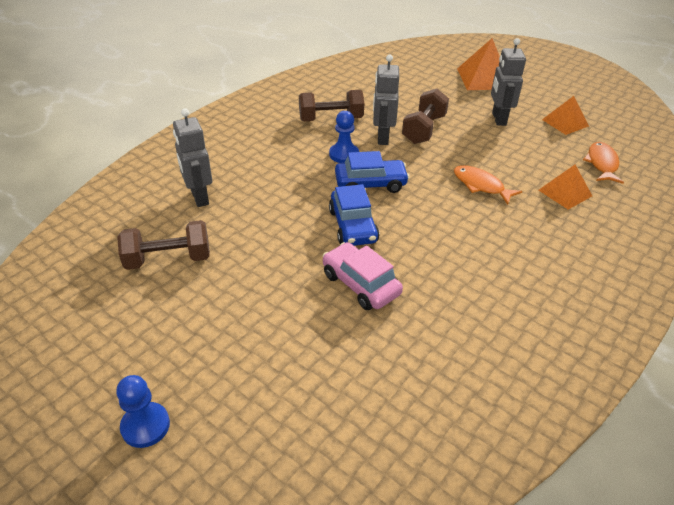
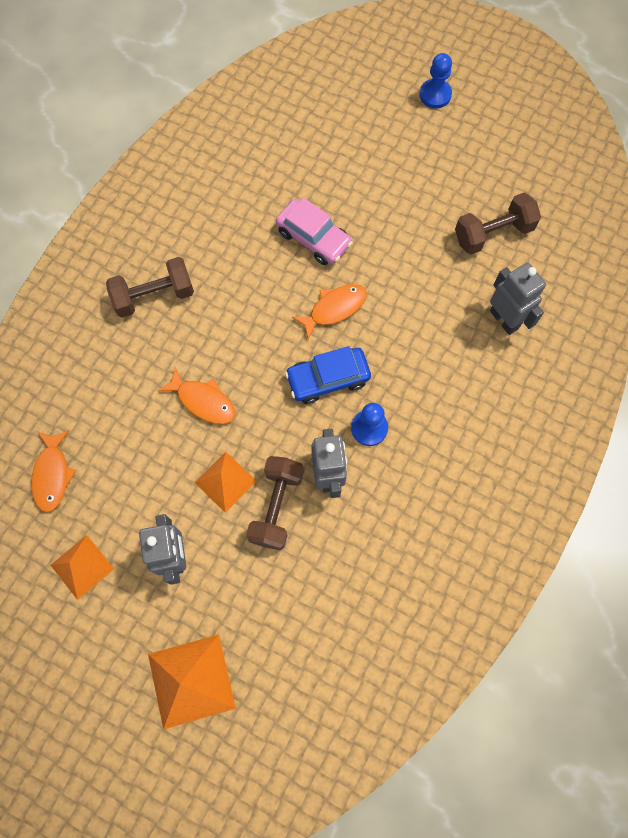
camera: 170 degrees right, 30 degrees up
(331, 119) = (404, 505): brown dumbbell -> brown dumbbell (154, 296)
(353, 226) = (334, 308): blue car -> orange fish
(565, 193) = (108, 407): orange pyramid -> orange pyramid (225, 481)

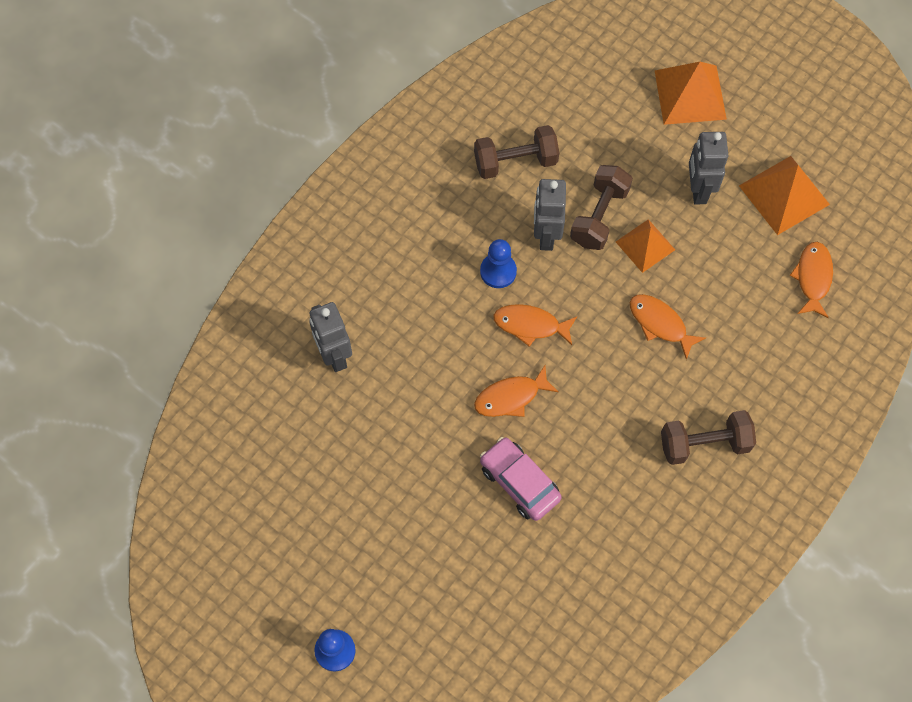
camera: 170 degrees left, 5 degrees down
(82, 567) = (784, 195): orange pyramid -> orange pyramid, size x1.55
(328, 379) = (530, 325): blue car -> orange fish
(493, 233) = (317, 454): brown dumbbell -> brown dumbbell (515, 162)

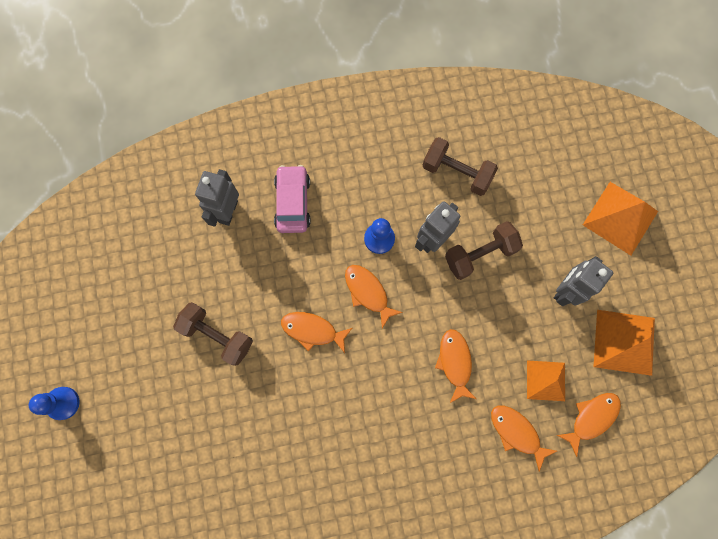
camera: 40 degrees right, 10 degrees up
(519, 482) = (267, 392): pink car -> pink car (293, 203)
(645, 245) = (493, 300): orange pyramid -> orange pyramid (545, 380)
(704, 444) = (410, 470): brown dumbbell -> brown dumbbell (217, 335)
(763, 339) = (516, 432): none -> orange fish

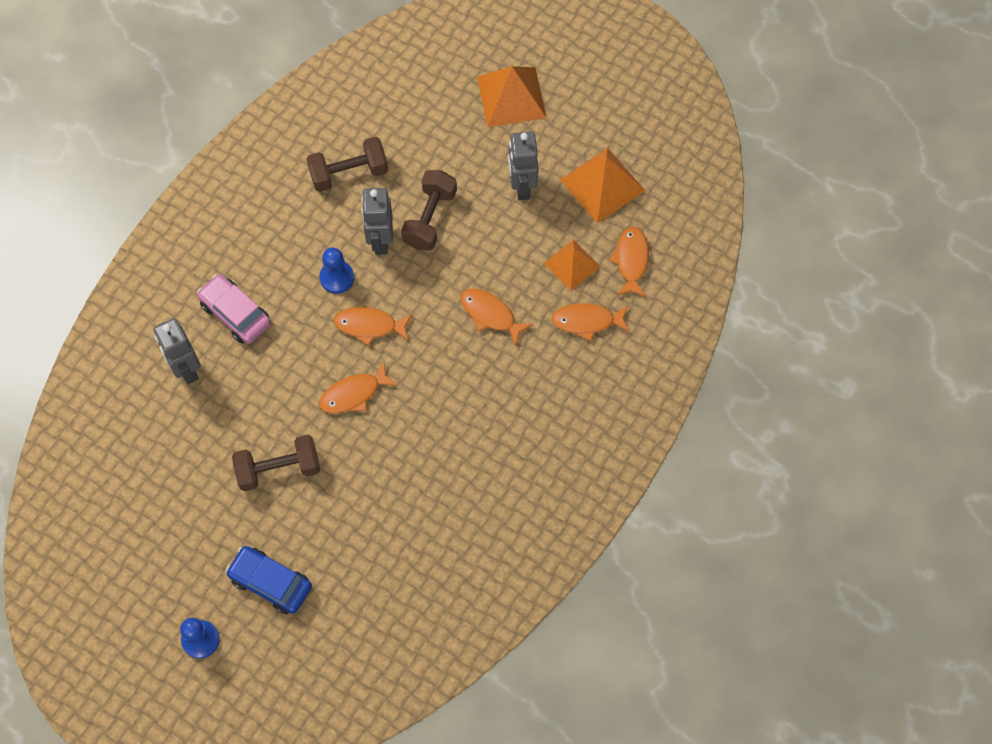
camera: 45 degrees left, 10 degrees down
(139, 408) = (270, 583): none -> blue car

